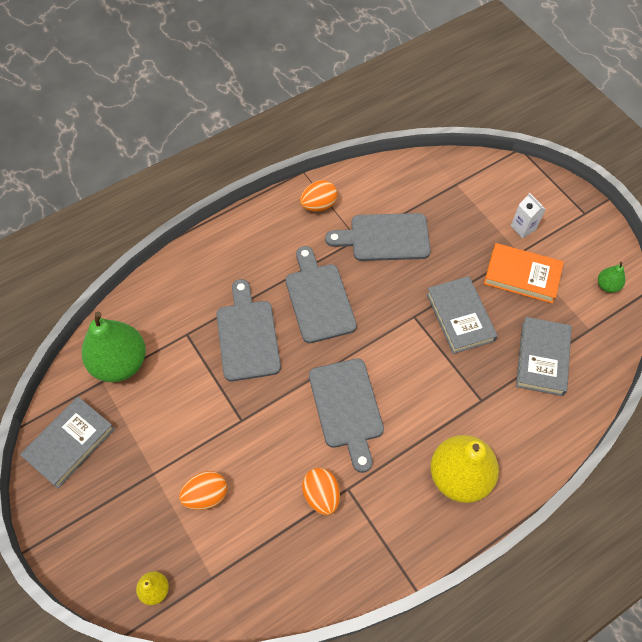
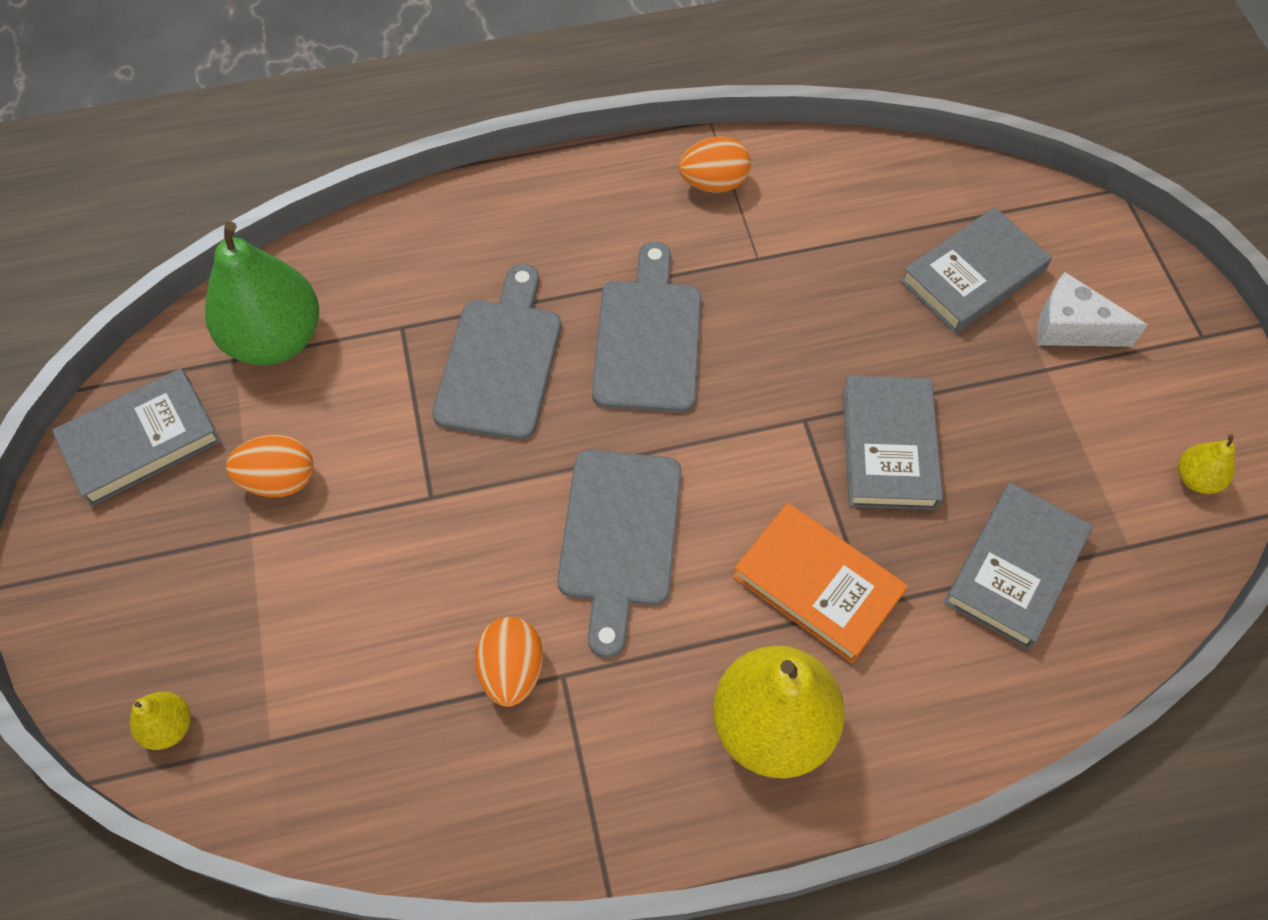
camera: 20 degrees right, 0 degrees up
(206, 495) = (319, 601): orange egg -> orange egg (279, 480)
(384, 237) = (807, 270): grey cutting board -> none
(466, 215) = (972, 276): none -> grey book
(522, 275) = (1035, 410): orange book -> orange book (817, 585)
(523, 228) = (1071, 327): white carton -> white cheese
(607, 285) = (1196, 478): green pear -> yellow pear

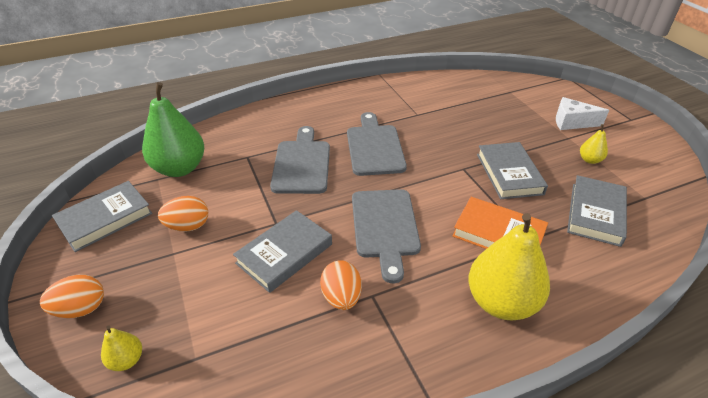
camera: 10 degrees left, 20 degrees down
(713, 183) = (387, 92): orange egg -> orange egg (81, 309)
(972, 276) = (518, 110): grey book -> grey book (284, 253)
(1196, 478) = (660, 168): yellow pear -> yellow pear (590, 160)

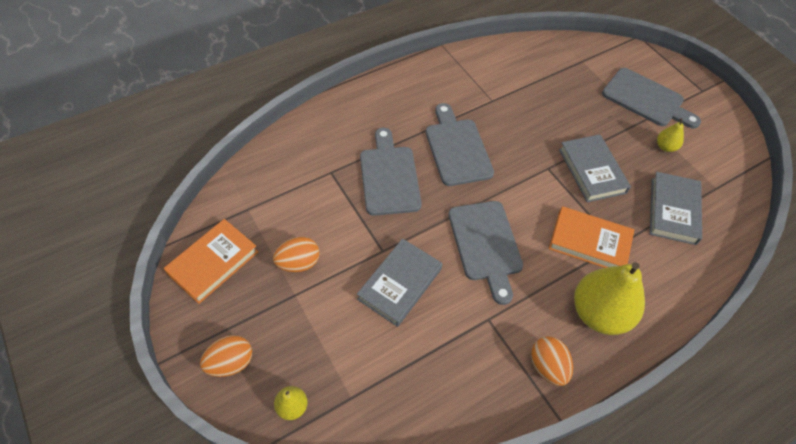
camera: 10 degrees left, 15 degrees up
(105, 219) = (213, 263): grey book -> orange book
(180, 168) = (266, 193): green pear -> none
(341, 297) = (462, 324): orange egg -> orange egg (547, 366)
(572, 122) = (646, 99): white cheese -> grey cutting board

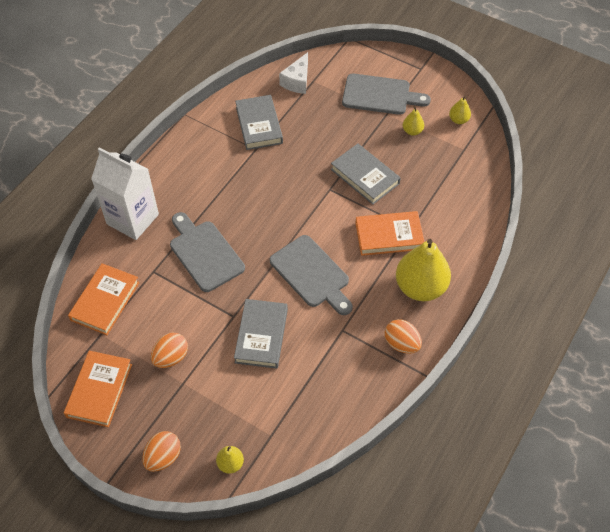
camera: 25 degrees left, 0 degrees up
(270, 180) = (105, 301): none -> orange book
(340, 116) = (132, 219): none -> white carton
(457, 148) = (248, 204): grey cutting board -> none
(566, 55) = (297, 81): none -> white cheese
(673, 210) = (439, 182): grey book -> grey book (259, 125)
(723, 156) = (458, 120): none -> yellow pear

